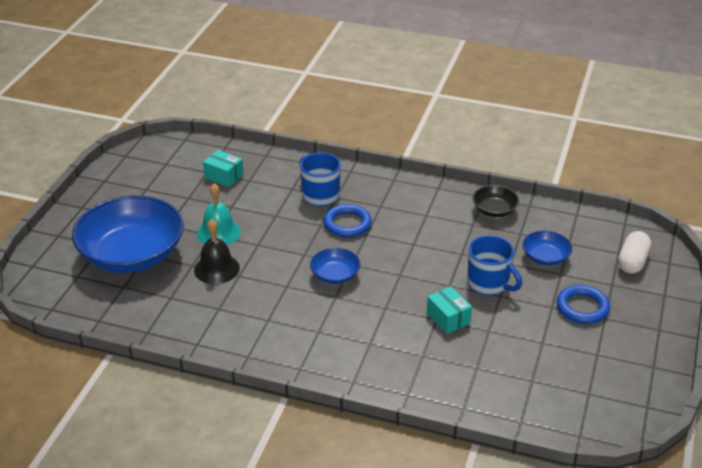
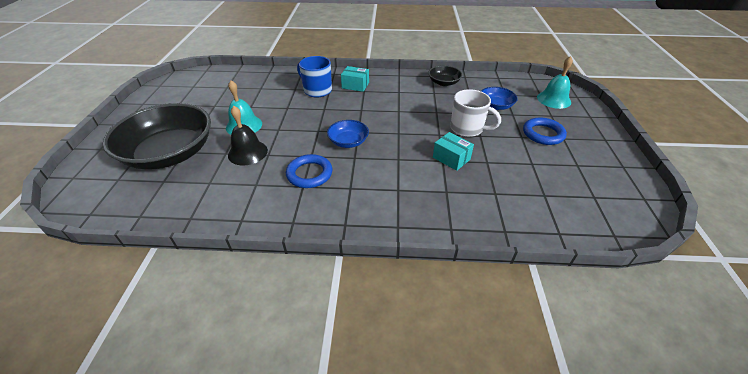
camera: 15 degrees left, 5 degrees up
(132, 255) = (170, 153): blue bowl -> black bowl
(224, 176) = (240, 88): turquoise box -> turquoise box (355, 85)
(347, 224) = (344, 105): blue ring -> blue ring (309, 174)
(489, 284) = (467, 129): blue mug -> white mug
(632, 262) = (553, 99): white capsule -> turquoise bell

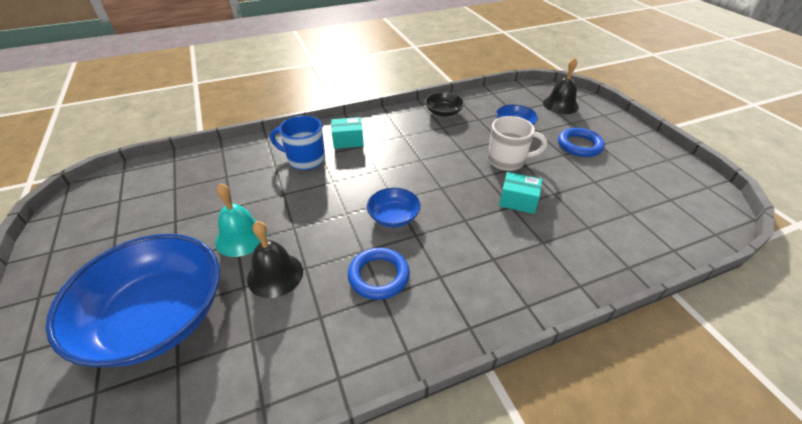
camera: 25 degrees left, 0 degrees up
(170, 153) = (157, 317): black bowl -> blue bowl
(553, 99) = (560, 105): turquoise bell -> black bell

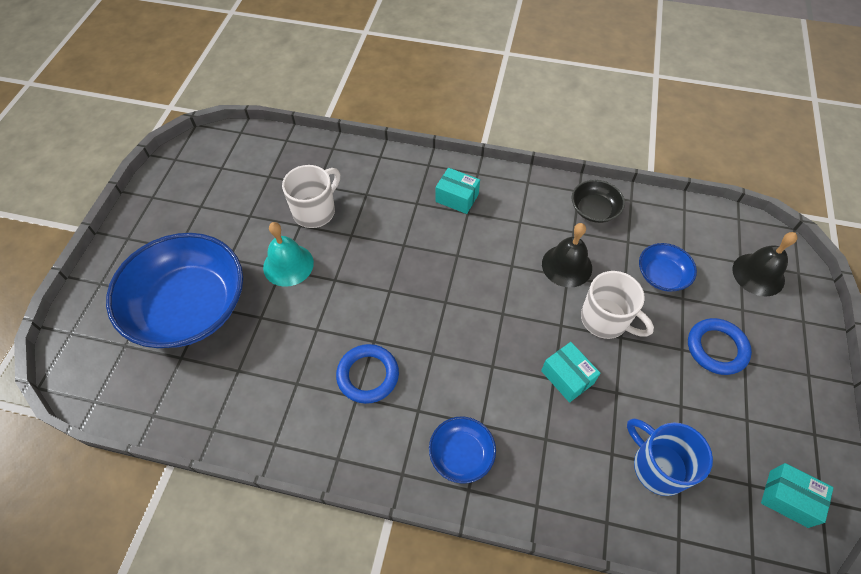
camera: 35 degrees right, 15 degrees up
(238, 192) = (315, 211): none -> white mug
(275, 275) = (290, 321): black bell -> black bell (567, 265)
(305, 159) = (398, 202): blue mug -> blue mug (658, 466)
(393, 217) = (428, 320): blue bowl -> blue bowl (461, 454)
(694, 195) = (788, 498): none -> turquoise box

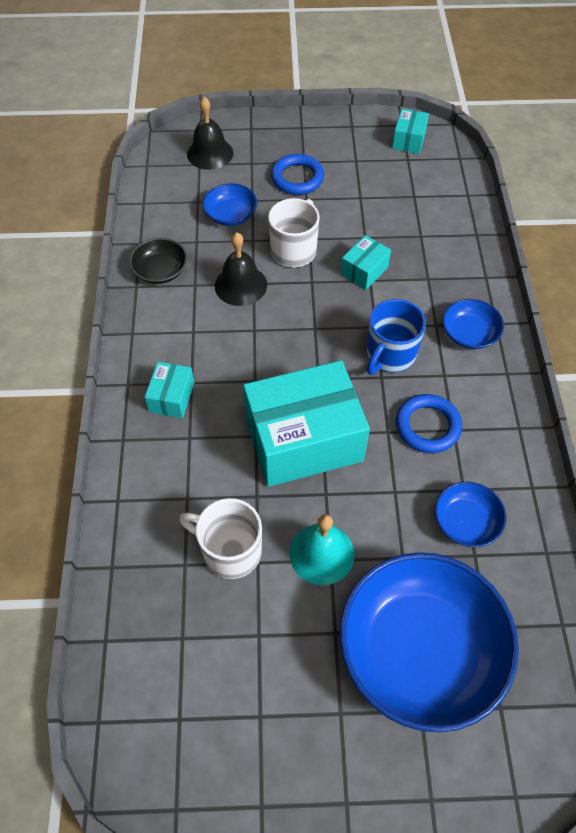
camera: 105 degrees left, 0 degrees up
(267, 374) = (466, 522): none -> blue bowl
(388, 276) = (304, 439): none -> turquoise box
(658, 466) = (418, 208): blue mug -> blue mug (390, 355)

